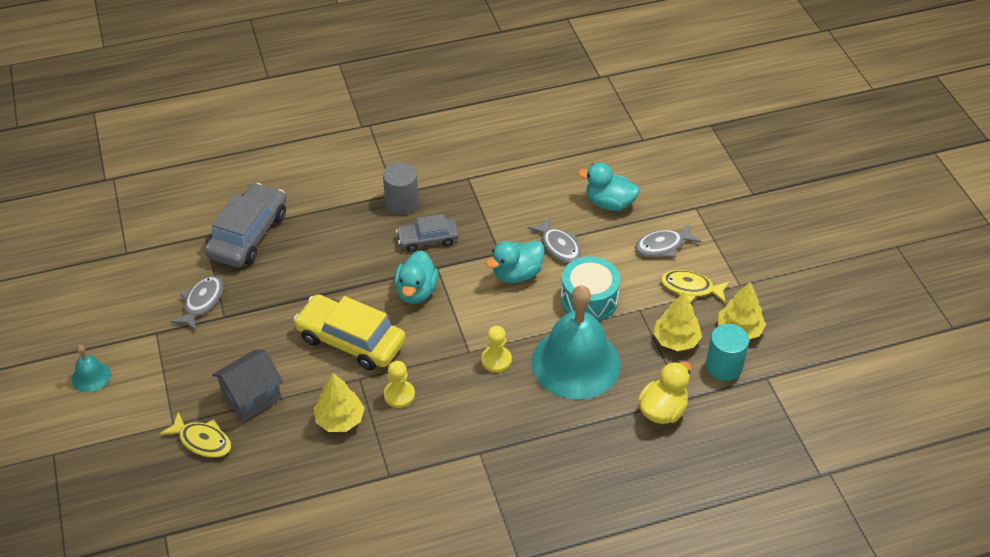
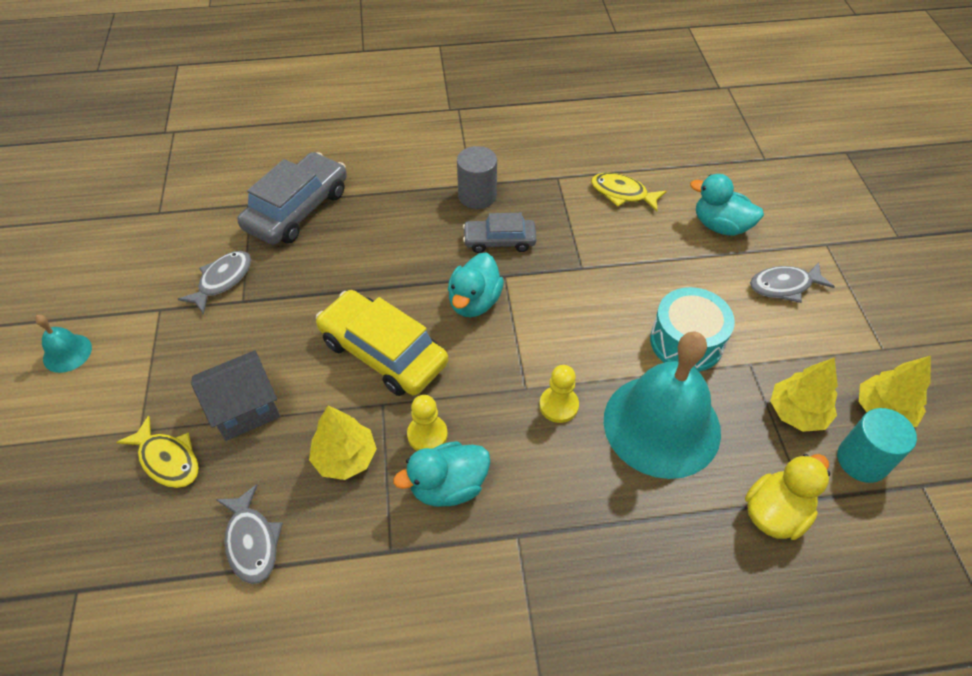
camera: 10 degrees right, 5 degrees up
(517, 274) = (599, 297): turquoise duck -> turquoise duck (448, 486)
(559, 246) = (655, 269): grey fish -> grey fish (252, 541)
(691, 288) = (818, 345): yellow fish -> yellow fish (622, 193)

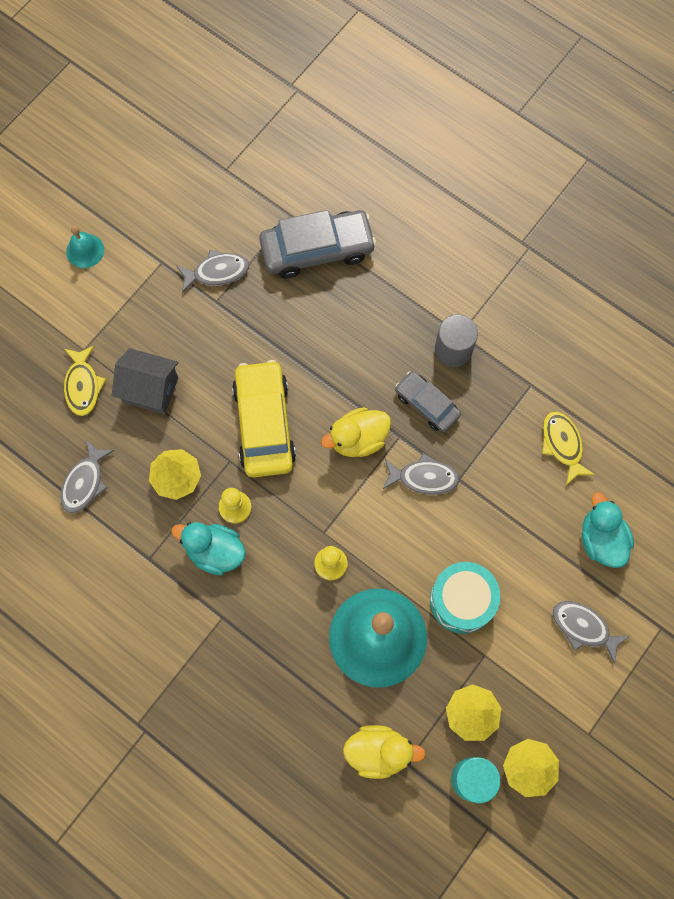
camera: 45 degrees right, 20 degrees up
(474, 302) = (358, 439): turquoise duck -> yellow duck
(555, 287) = (423, 478): none -> grey fish

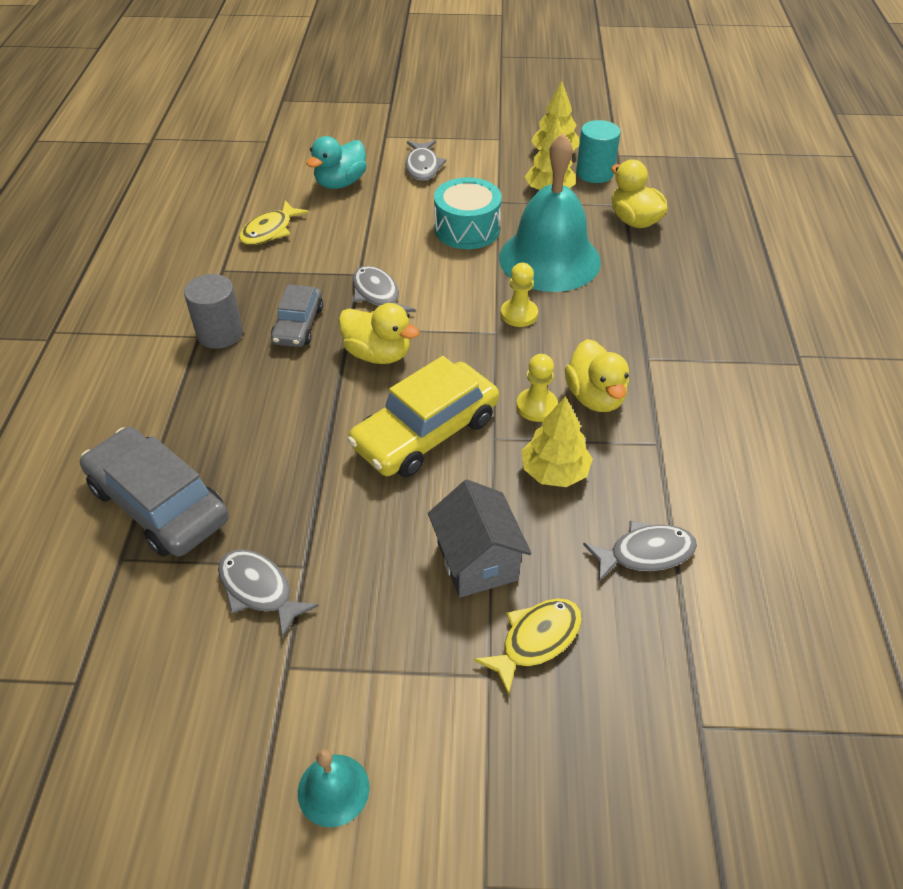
camera: 125 degrees left, 25 degrees down
(215, 551) = (595, 397): turquoise duck -> yellow duck

